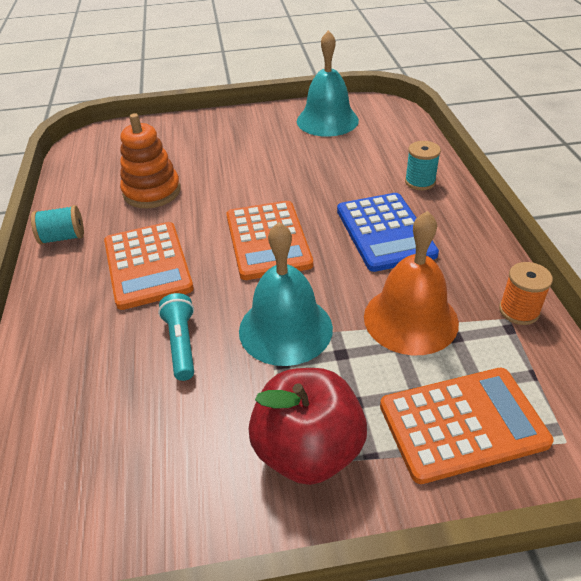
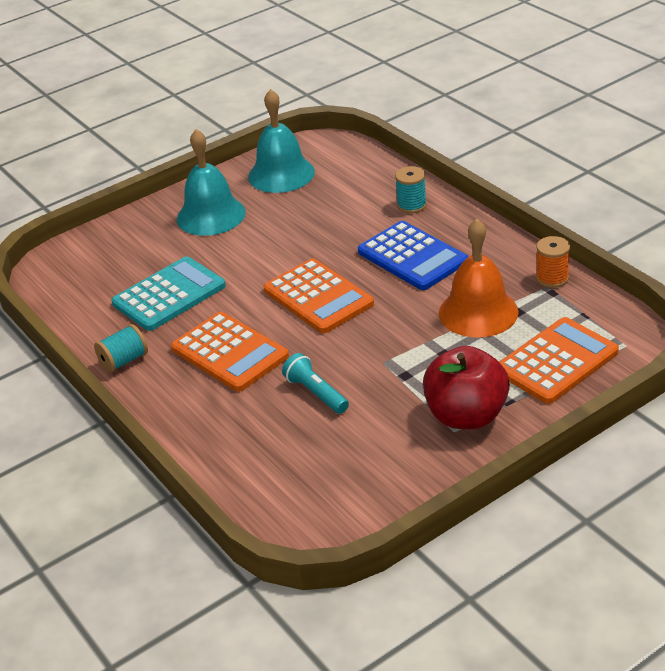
camera: 25 degrees left, 5 degrees down
(152, 192) = (169, 295): orange stacking toy -> turquoise calculator
(285, 329) = (389, 353): turquoise bell -> turquoise bell (211, 215)

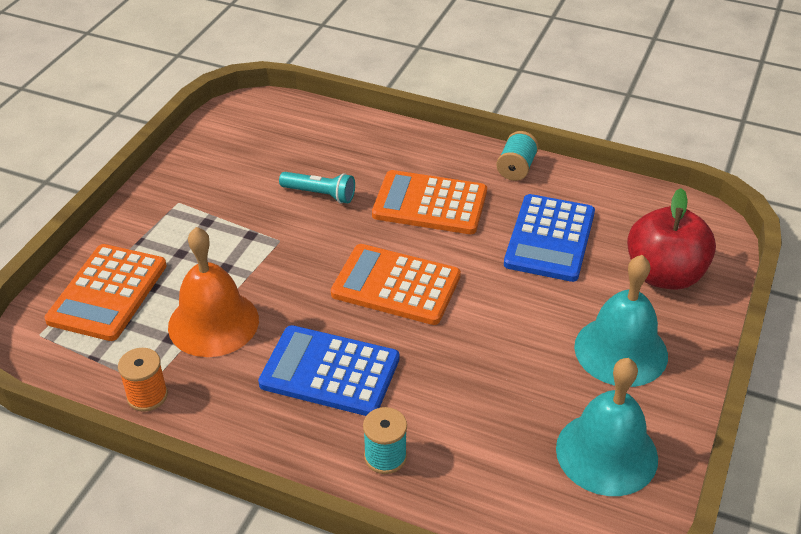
camera: 145 degrees right, 5 degrees up
(169, 295) = (550, 238): turquoise calculator -> blue calculator
(466, 416) = (173, 216): red apple -> red apple (664, 275)

